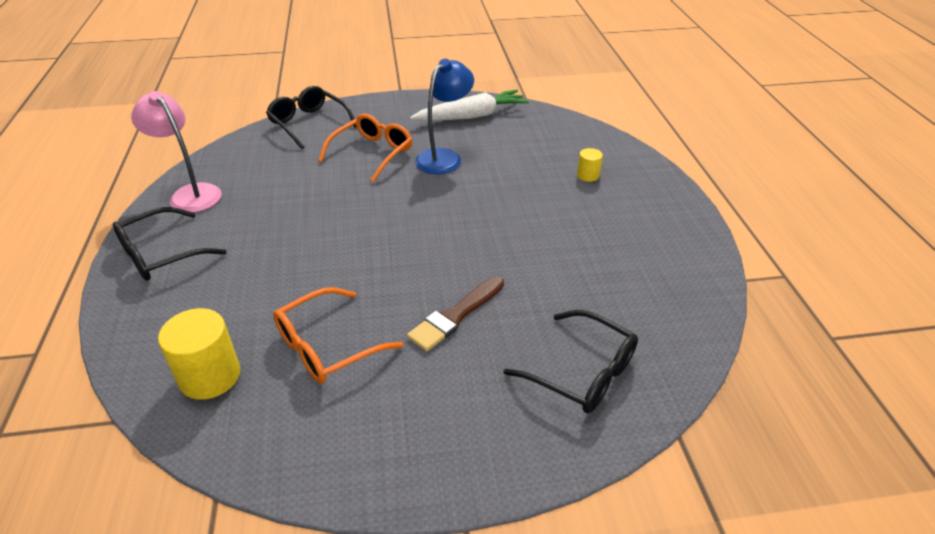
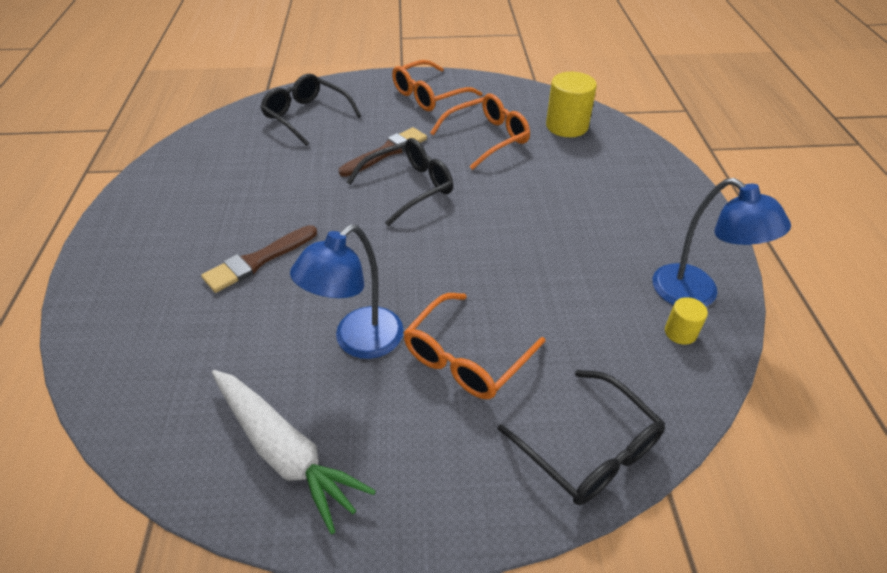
camera: 175 degrees left, 5 degrees up
(161, 254) = (671, 216): black glasses -> black glasses (409, 187)
(190, 193) = (696, 294): pink lamp -> blue lamp
(408, 434) = (429, 95): none -> orange glasses
(472, 116) = (285, 451): white carrot -> white carrot turned 120 degrees counterclockwise
(540, 198) = (258, 261): none -> brown brush
(588, 175) = (176, 293): yellow cylinder -> yellow cylinder (680, 332)

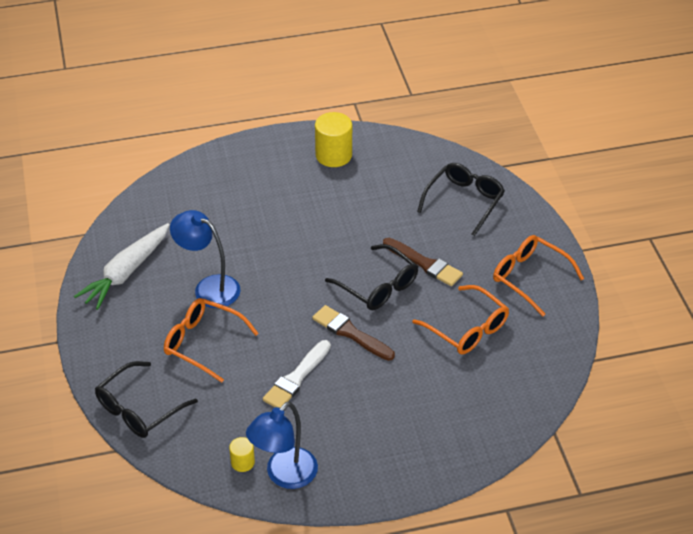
camera: 80 degrees right, 0 degrees up
(258, 261) = (274, 220): brown brush -> brown brush (350, 333)
(541, 268) = (296, 378): none -> white brush
(567, 126) = (507, 387): yellow cylinder -> yellow cylinder (333, 155)

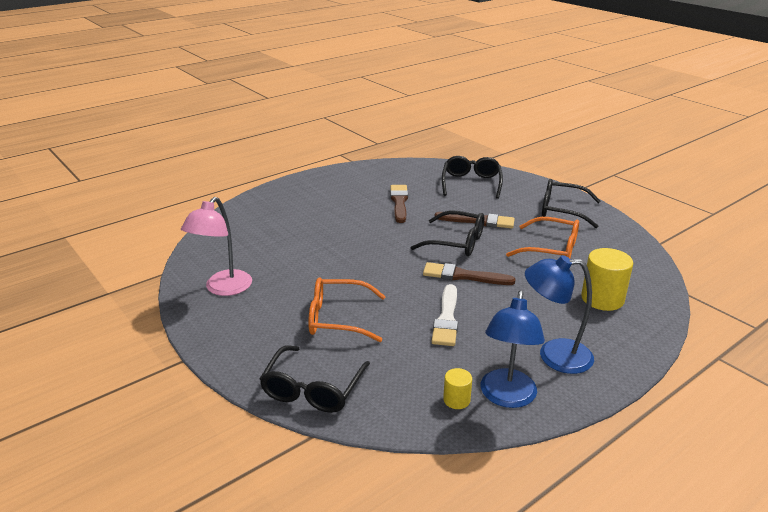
camera: 25 degrees left, 15 degrees down
(126, 273) = (223, 289): white carrot -> pink lamp
(209, 287) = (311, 279): blue lamp -> blue lamp (554, 356)
(333, 155) = (349, 181): yellow cylinder -> yellow cylinder (602, 299)
(362, 207) = (399, 202): none -> brown brush
(529, 277) = (562, 210): orange glasses -> black glasses

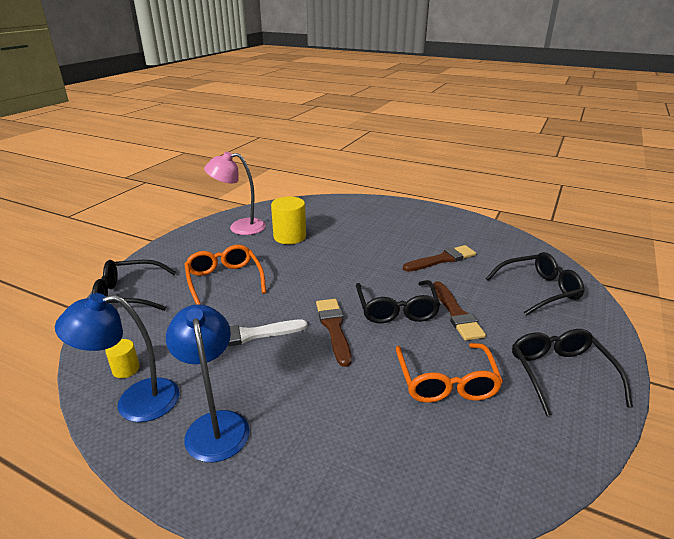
camera: 65 degrees right, 0 degrees up
(602, 299) = (360, 451): yellow cylinder -> yellow cylinder (290, 237)

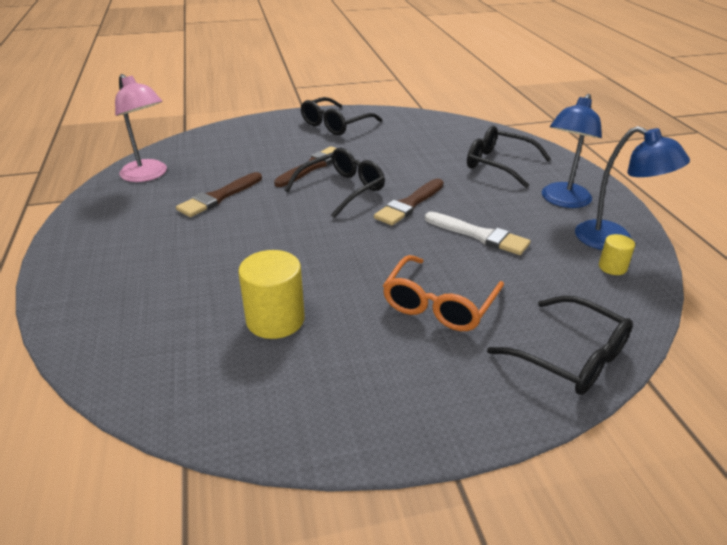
camera: 130 degrees left, 5 degrees up
(239, 227) = (299, 394): pink lamp -> pink lamp (148, 175)
(442, 259) = (219, 197): brown brush -> brown brush turned 75 degrees counterclockwise
(446, 382) = (398, 150): orange glasses -> none
(539, 290) = (229, 147): black glasses -> black glasses (498, 164)

